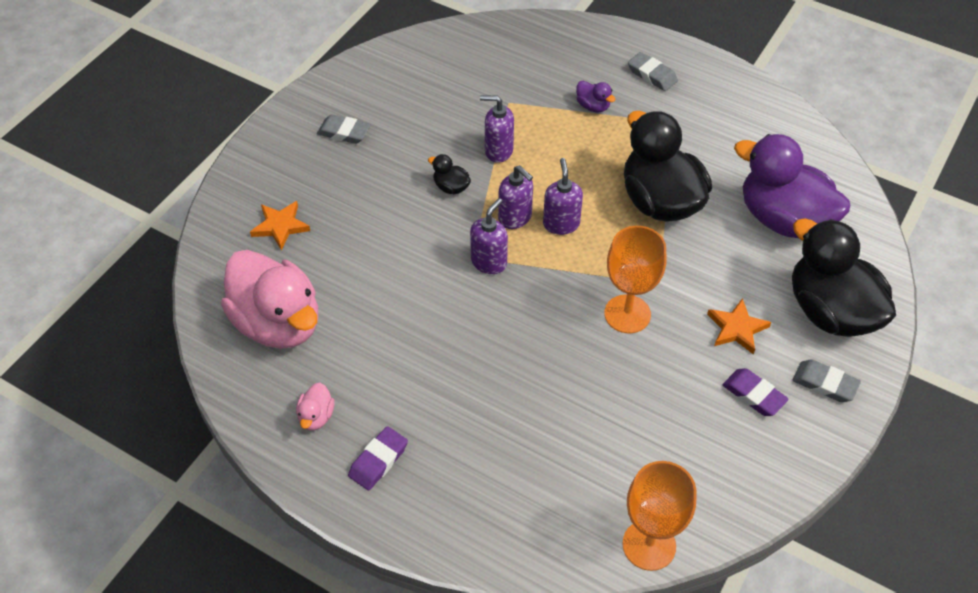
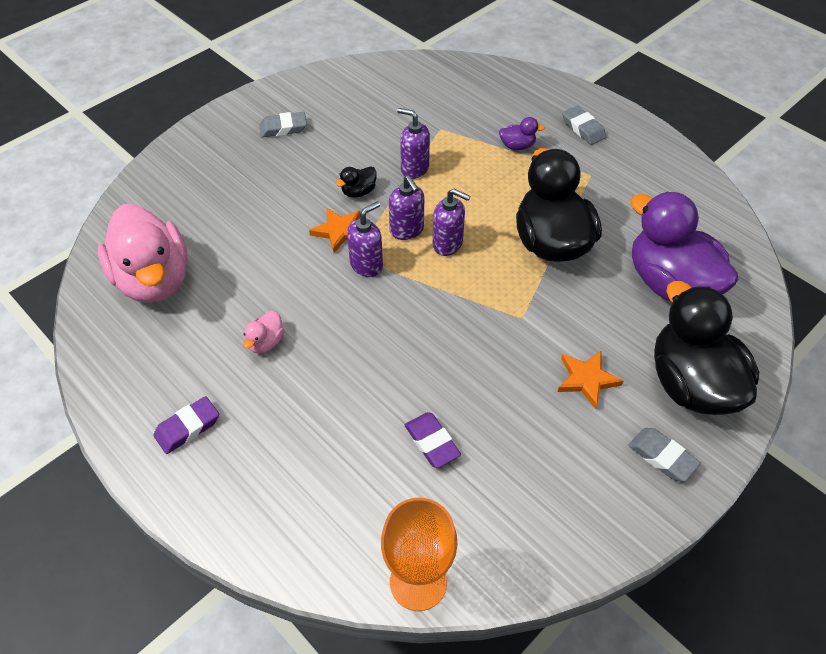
camera: 15 degrees right, 0 degrees up
(280, 226) = (194, 196): orange star -> orange star (339, 231)
(316, 416) = (149, 372): pink duck -> pink duck (266, 342)
(344, 132) = (283, 128): grey eraser -> grey eraser turned 45 degrees counterclockwise
(451, 187) = (358, 192): black duck -> black duck turned 90 degrees counterclockwise
(561, 224) = (448, 244): purple soap dispenser -> purple soap dispenser turned 105 degrees clockwise
(593, 106) = (517, 146): purple duck -> purple duck turned 60 degrees counterclockwise
(627, 314) = (481, 341): orange goblet -> none
(754, 395) = (582, 451): purple eraser -> purple eraser (432, 442)

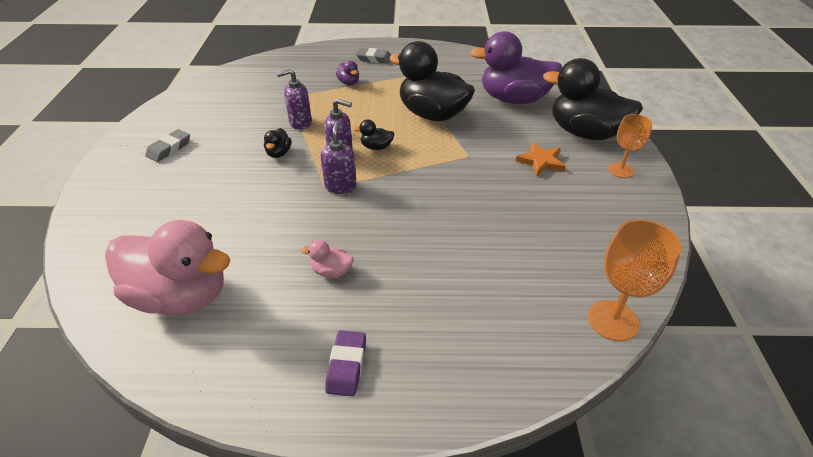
camera: 45 degrees left, 10 degrees down
(266, 342) = (331, 271): pink duck -> pink duck turned 120 degrees clockwise
(339, 231) = (295, 180): orange star -> none
(432, 442) = (513, 246): purple eraser -> none
(448, 244) = (376, 147): purple soap dispenser -> black duck
(517, 146) = (349, 82): purple duck -> purple duck turned 105 degrees clockwise
(662, 457) = (620, 170): grey eraser -> orange goblet

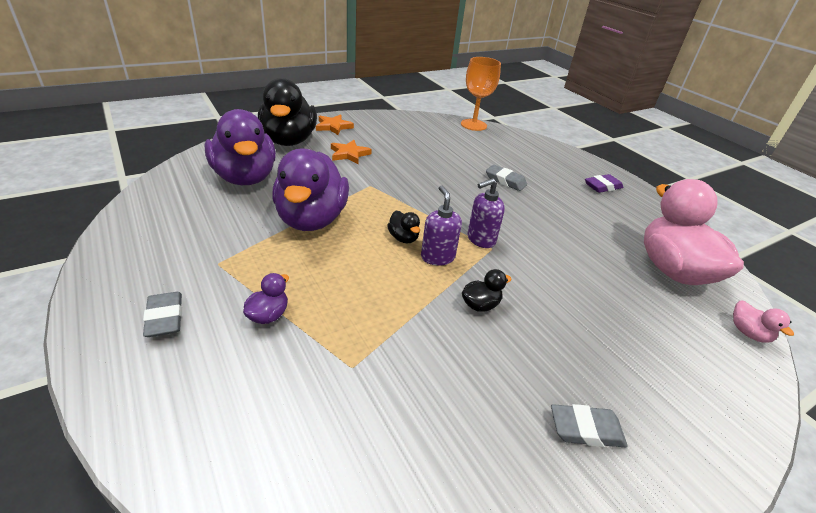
camera: 125 degrees left, 5 degrees down
(300, 123) = (409, 317): purple soap dispenser -> none
(331, 271) = (561, 212): pink duck -> pink duck (748, 333)
(423, 260) = (505, 181): none -> grey eraser
(432, 114) = (311, 219): black duck -> purple duck
(620, 170) = (333, 127): orange goblet -> orange star

